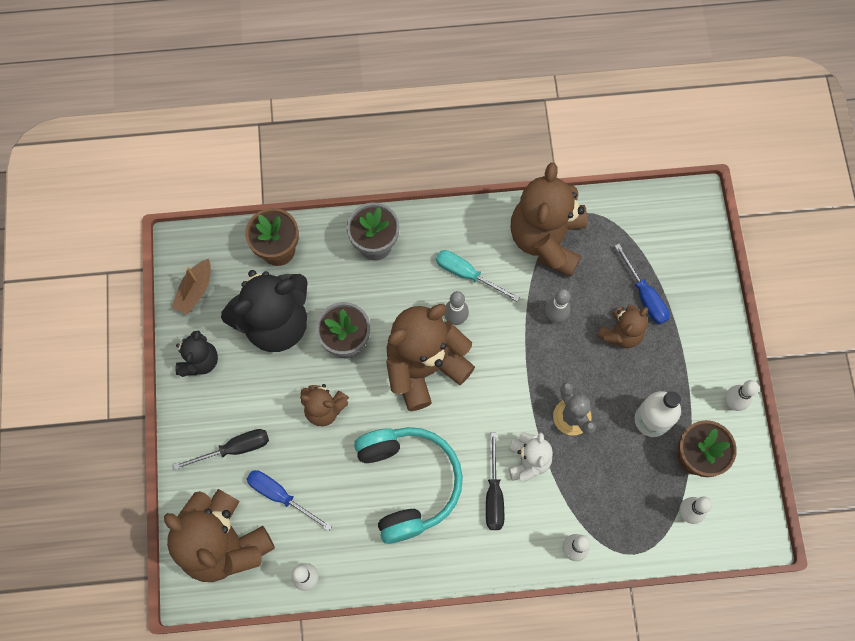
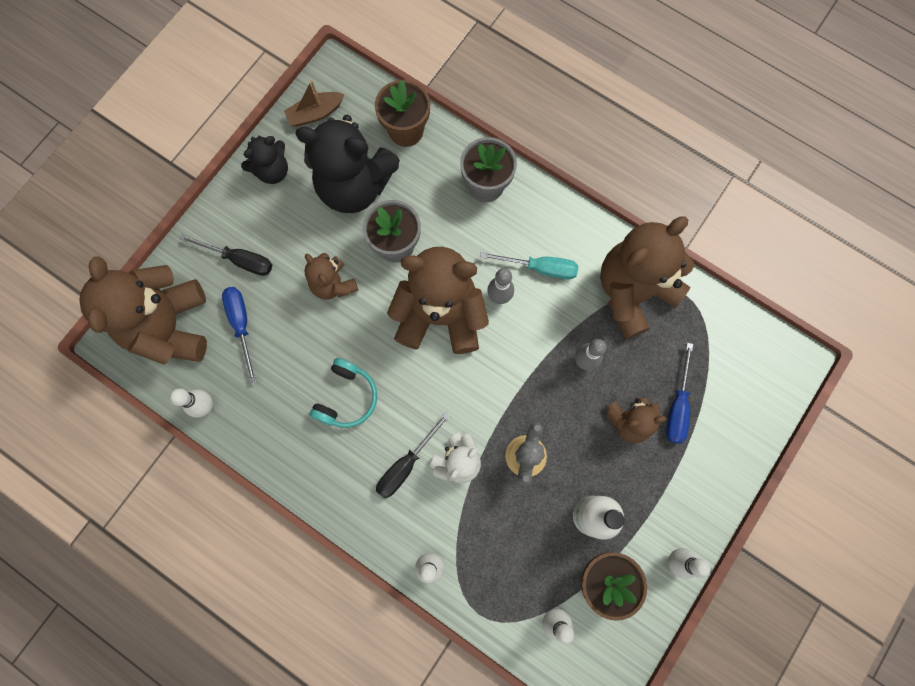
camera: 40 degrees right, 5 degrees up
(408, 483) = (347, 397): turquoise headphones -> turquoise headphones, size x0.57
(467, 274) = (540, 268): turquoise screwdriver -> turquoise screwdriver turned 120 degrees clockwise

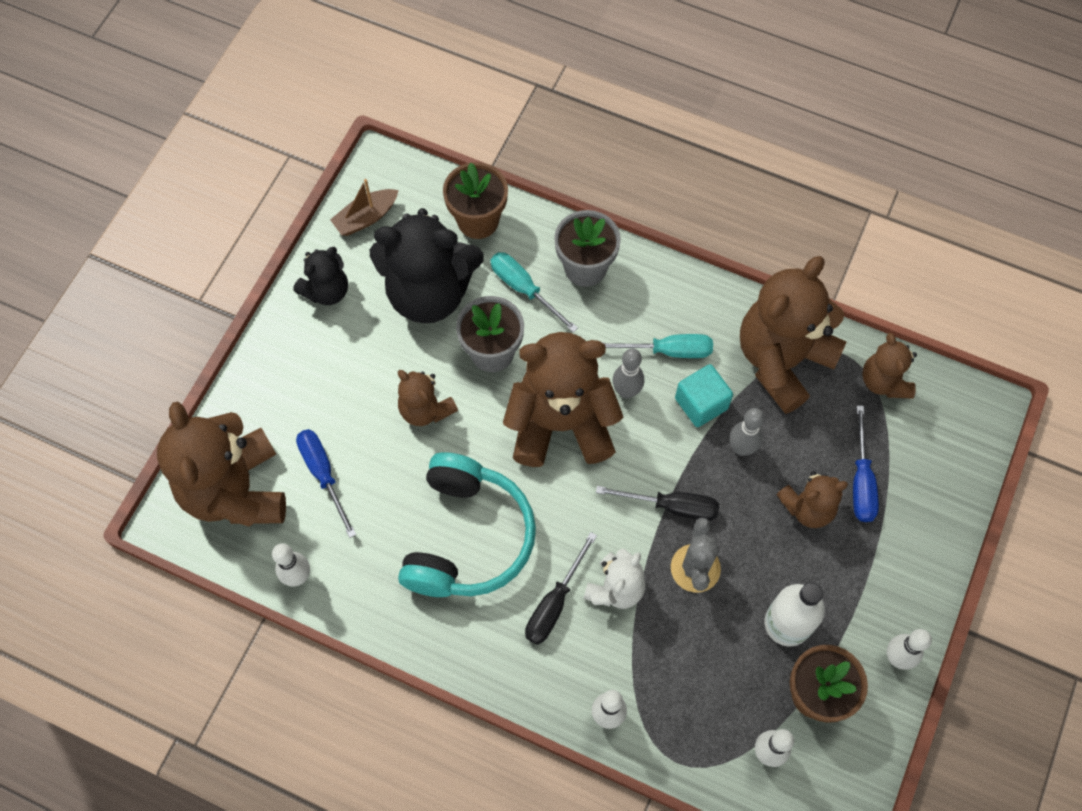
camera: 10 degrees left, 10 degrees down
(239, 260) = (306, 399): black screwdriver -> black screwdriver (671, 506)
(347, 397) = (467, 537): turquoise headphones -> turquoise headphones, size x1.75
(432, 195) = (524, 289): none -> turquoise screwdriver
(558, 317) = (701, 403): none -> turquoise cube
(714, 324) = (884, 381): none -> brown teddy bear

